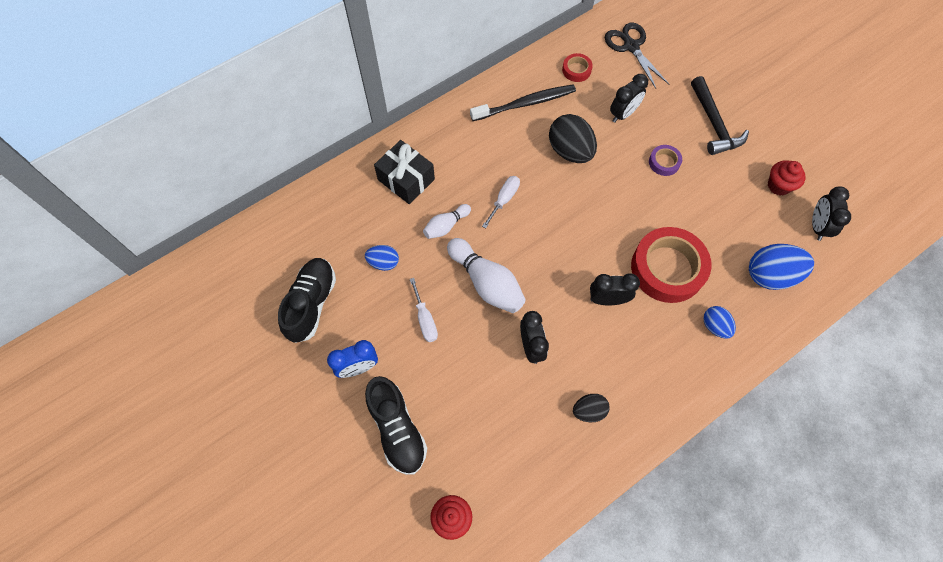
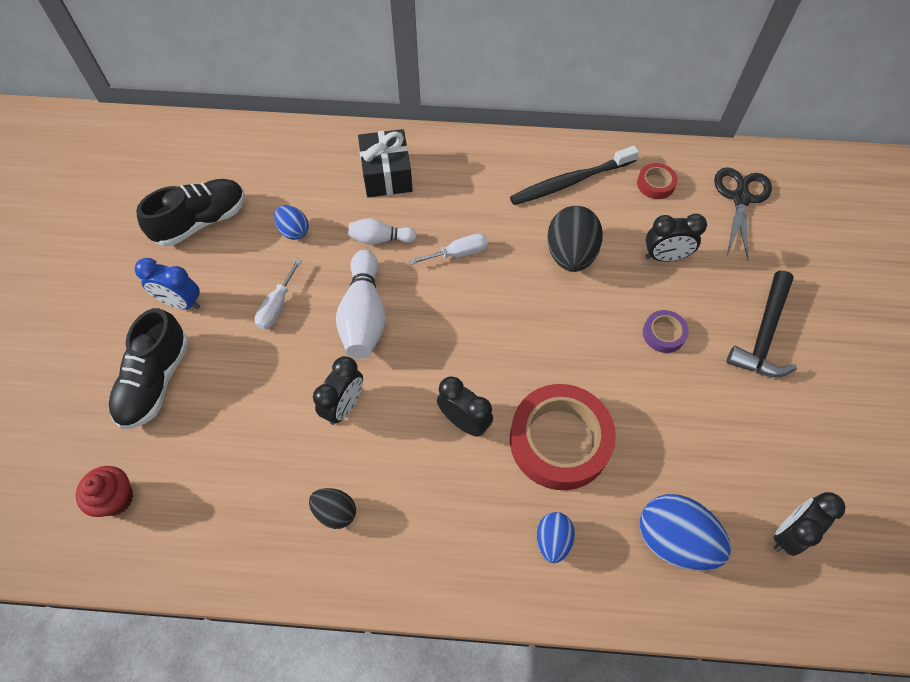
camera: 40 degrees right, 5 degrees down
(526, 103) = (570, 182): black toothbrush -> black toothbrush turned 135 degrees clockwise
(778, 186) = (781, 453): red cupcake -> none

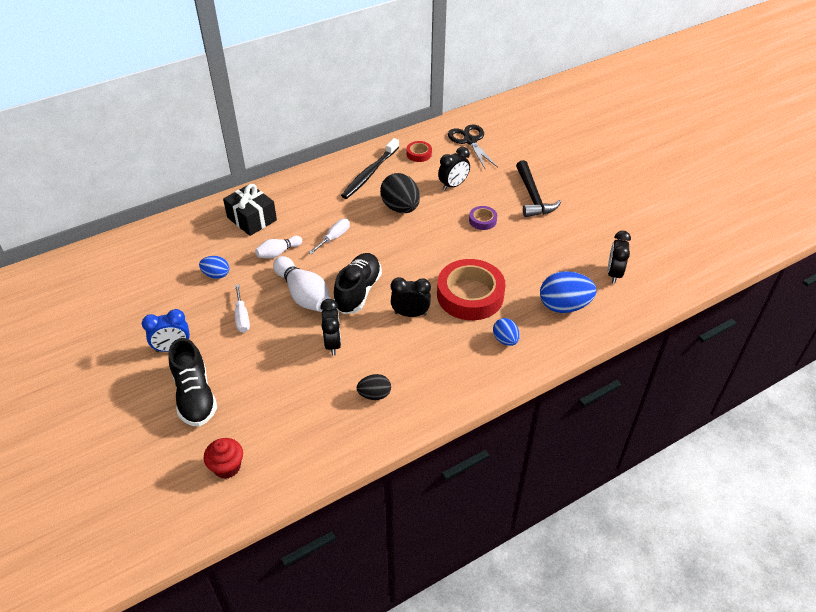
camera: 35 degrees left, 15 degrees down
(201, 221) = (144, 300): black shoe -> black shoe (358, 291)

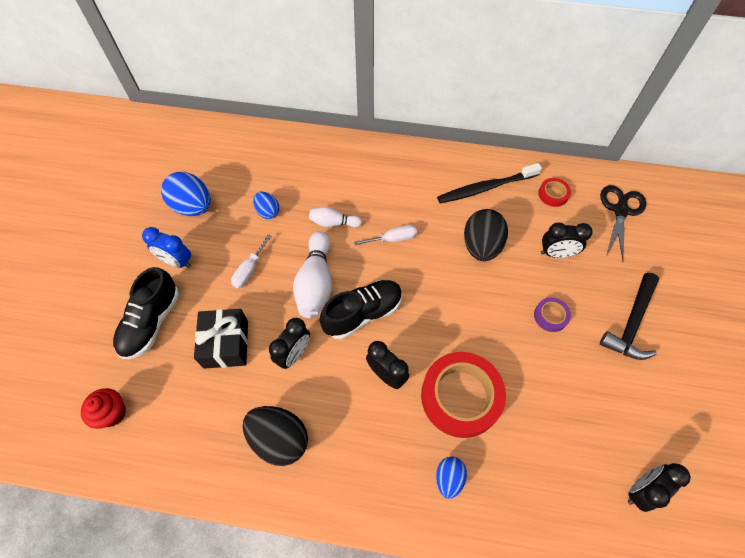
camera: 40 degrees right, 15 degrees up
(252, 219) = (343, 172): black gift -> black gift (226, 344)
(374, 395) = (279, 439): black egg -> black egg, size x1.76
(564, 306) = (546, 487): blue egg -> blue egg (193, 207)

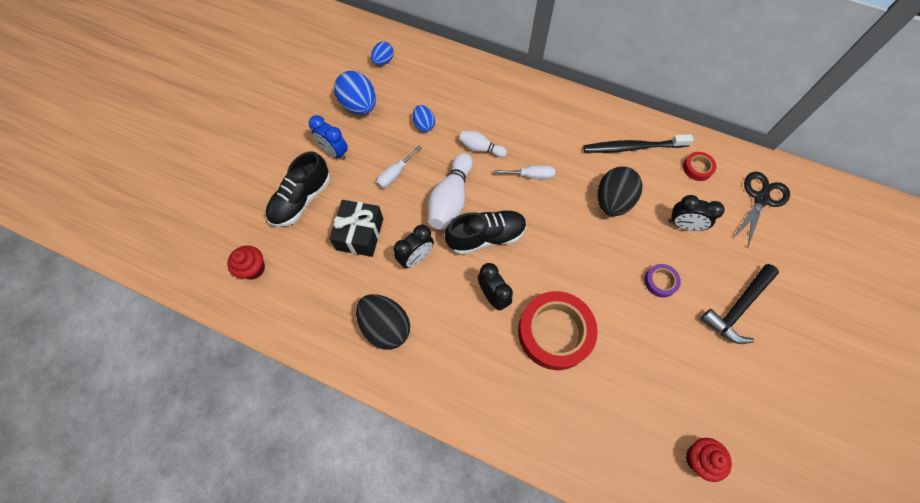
camera: 15 degrees right, 5 degrees up
(449, 478) = (524, 399): blue egg -> blue egg (383, 61)
(641, 490) = (699, 459): black clock -> red cupcake

